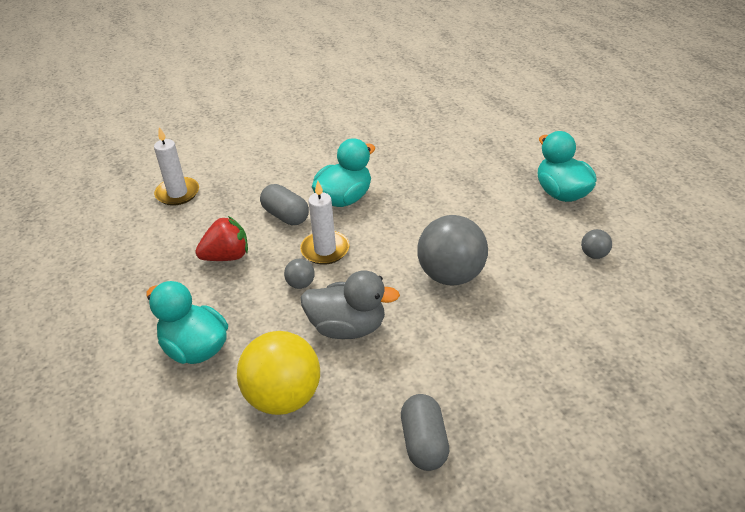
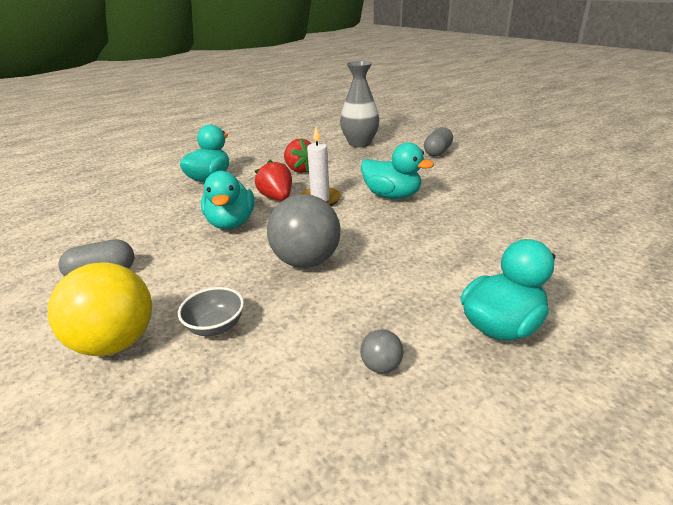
camera: 75 degrees right, 10 degrees down
(177, 193) = (359, 143): white candle -> grey vase
(283, 397) = (162, 212): yellow ball -> yellow ball (116, 342)
(286, 216) = (355, 179): grey capsule -> grey capsule (437, 152)
(301, 284) = (277, 198): grey ball -> red strawberry
(347, 327) = (231, 223): grey duck -> turquoise duck
(537, 341) = (215, 326): none -> grey bowl

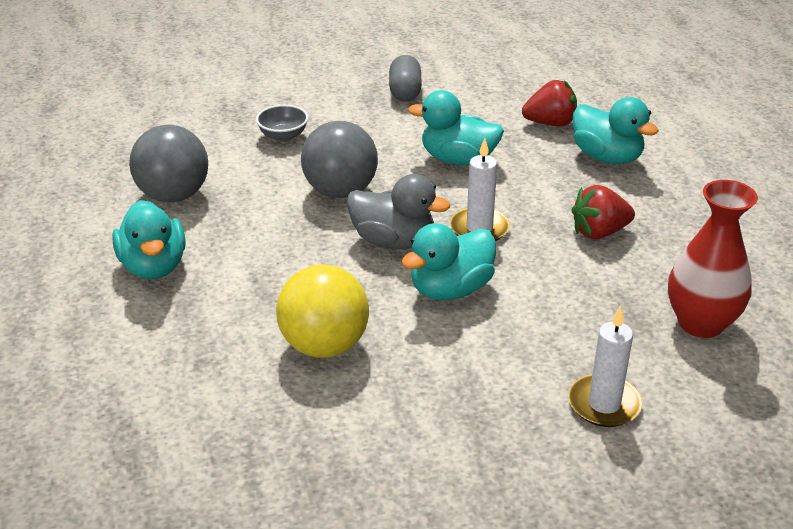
camera: 110 degrees right, 5 degrees up
(116, 342) = (302, 98): yellow ball -> yellow ball (324, 345)
(277, 198) = (507, 198): red strawberry -> red strawberry (550, 123)
(358, 223) = (393, 241): none -> grey duck
(359, 143) = (701, 323): grey vase -> red vase
(381, 366) = (174, 195): grey ball -> grey ball, size x2.29
(437, 152) = (604, 404): grey capsule -> white candle

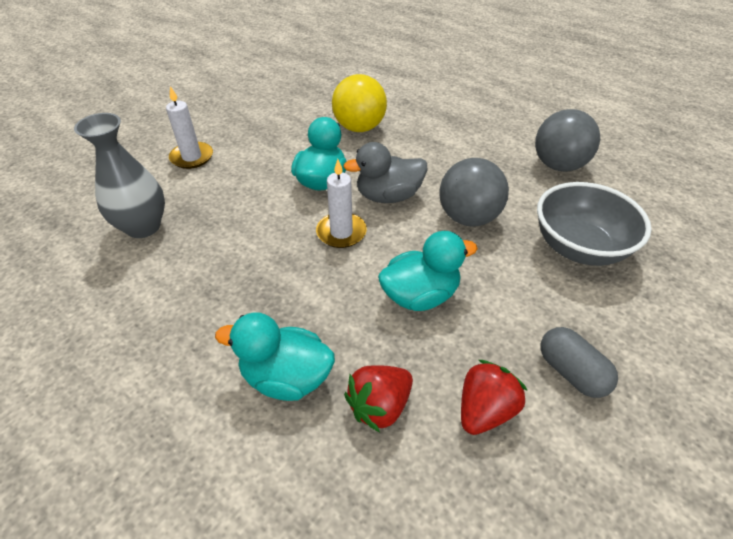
camera: 145 degrees right, 10 degrees up
(154, 266) = (495, 126): turquoise duck -> none
(283, 136) = (579, 247): grey bowl -> grey bowl, size x2.02
(599, 232) = (248, 272): red strawberry -> red strawberry (484, 410)
(701, 323) = (143, 227): red vase -> grey vase

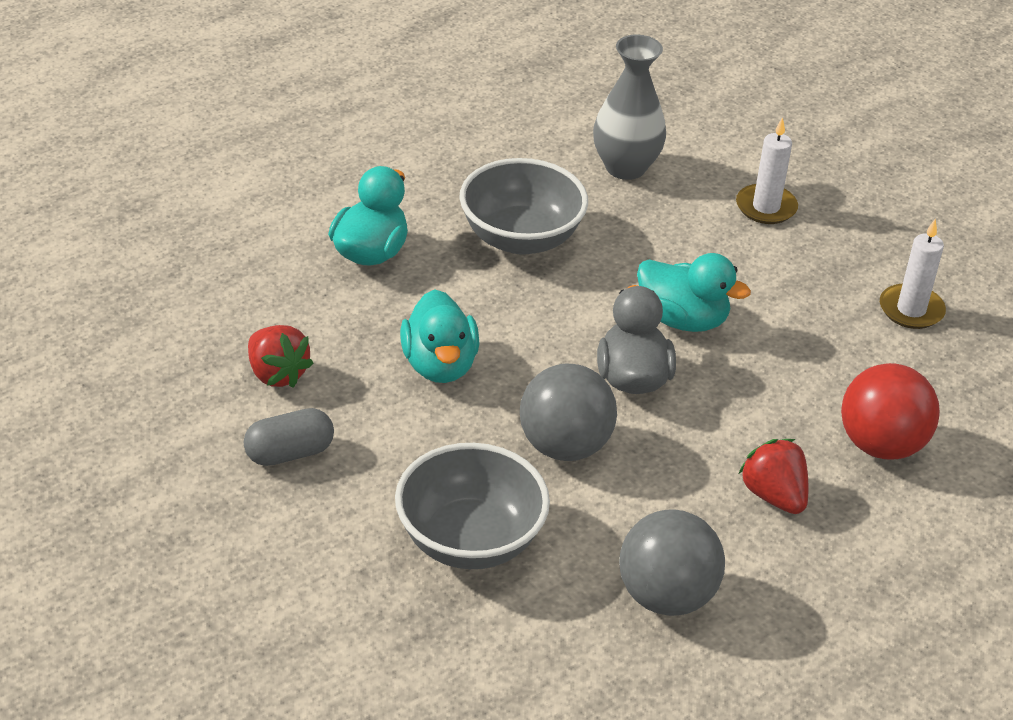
camera: 100 degrees right, 5 degrees down
(246, 274) = (521, 238): none -> grey bowl
(341, 232) = (569, 321): white candle -> white candle (911, 310)
(359, 128) = (821, 382): yellow ball -> none
(379, 406) = (313, 306): red strawberry -> red strawberry (774, 496)
(401, 108) = (881, 445): none -> red ball

